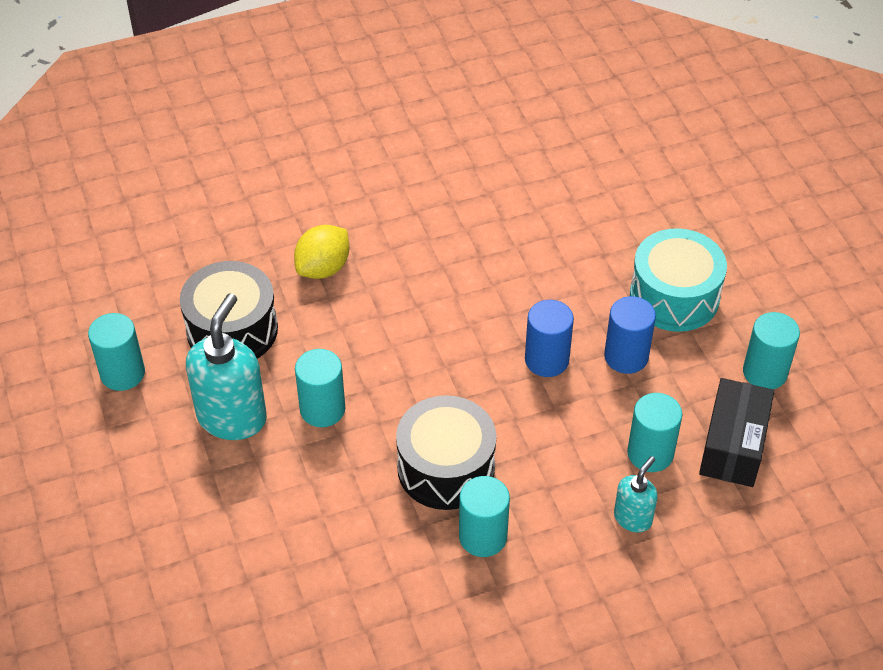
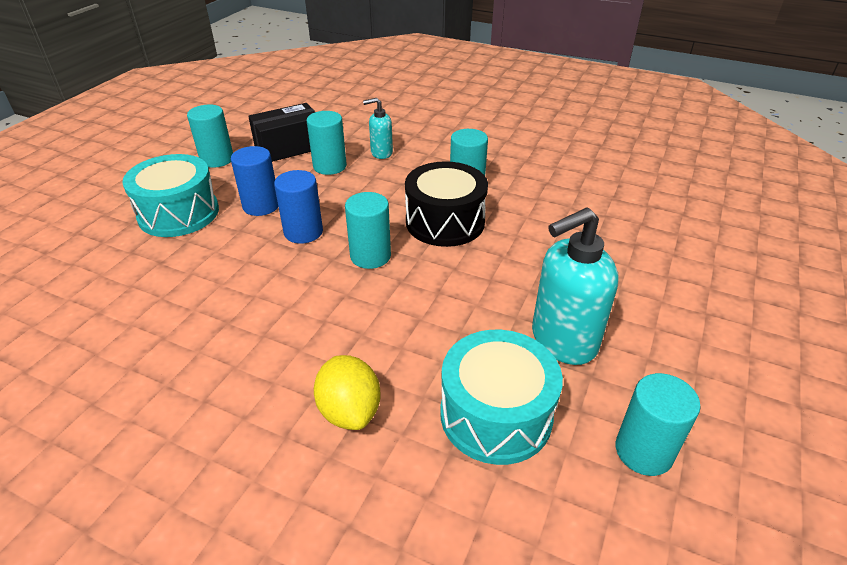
camera: 135 degrees left, 10 degrees down
(232, 330) = (496, 415): black drum -> turquoise drum
(322, 409) = (485, 300): turquoise cylinder -> turquoise cylinder (370, 256)
(323, 268) = (349, 411): yellow lemon -> yellow lemon turned 75 degrees clockwise

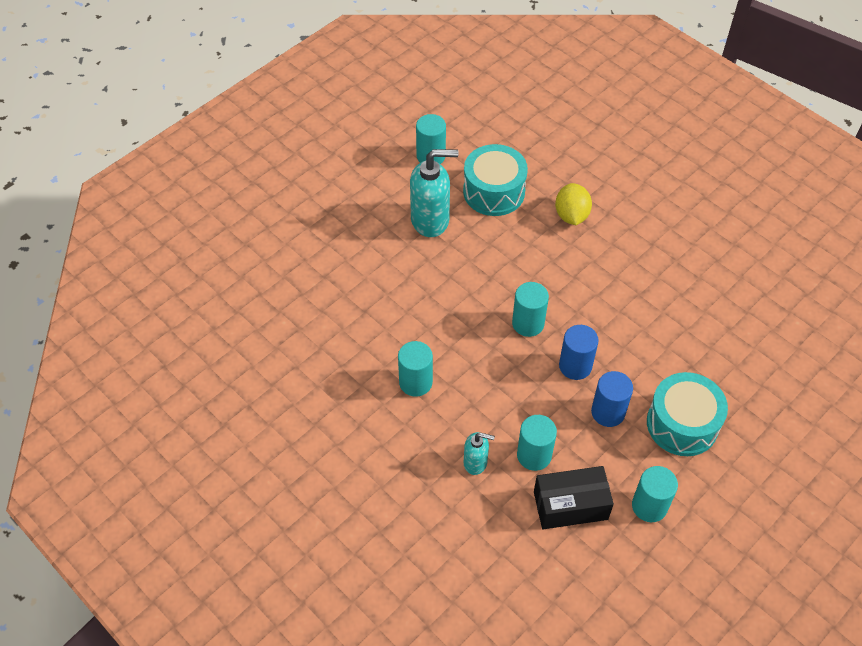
camera: 160 degrees left, 15 degrees up
(445, 222) = (455, 343): black drum -> none

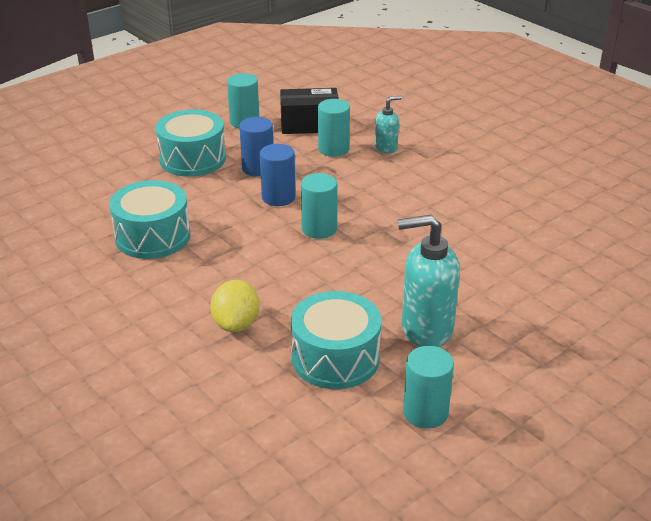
camera: 175 degrees left, 20 degrees down
(415, 382) = (441, 194): turquoise cylinder -> none
(475, 462) = (386, 148): turquoise soap dispenser -> turquoise soap dispenser turned 135 degrees clockwise
(673, 303) = (152, 236): none -> turquoise drum

